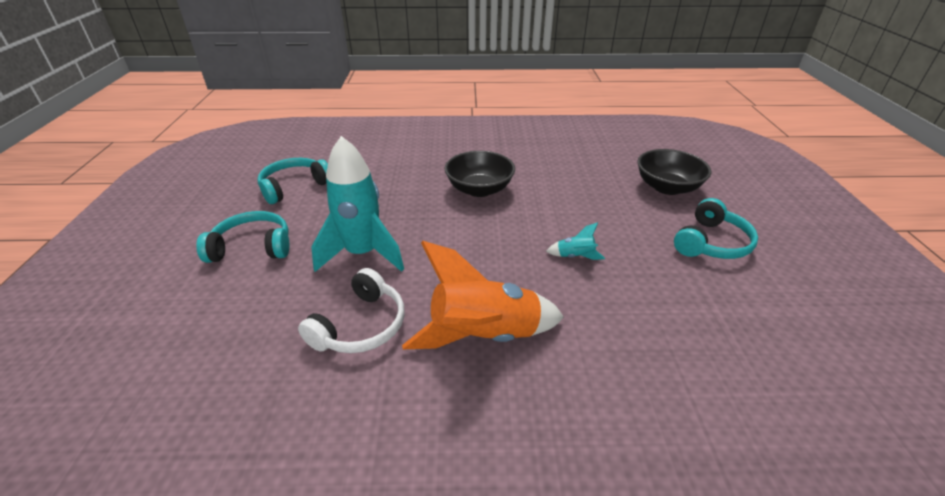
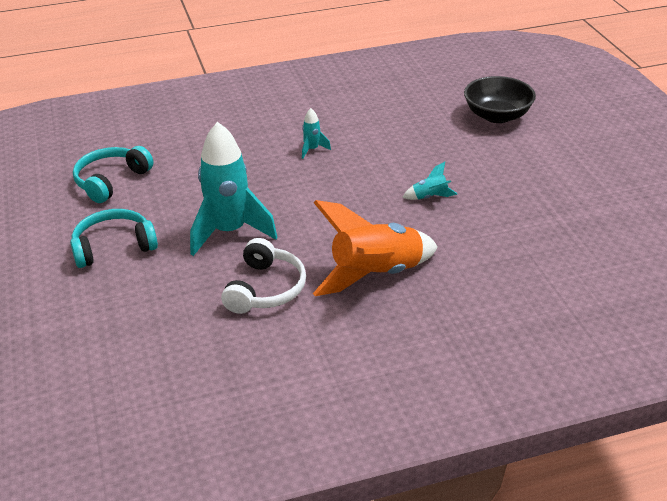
camera: 15 degrees left, 0 degrees up
(479, 189) = (312, 149): black bowl -> turquoise rocket
(711, 243) = (547, 163): turquoise headphones -> none

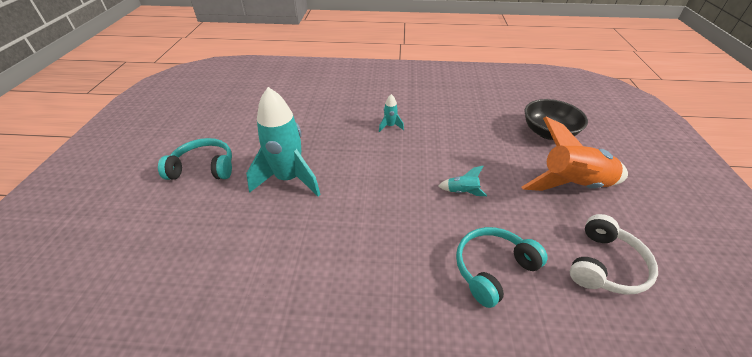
camera: 20 degrees right, 5 degrees up
(111, 181) = (242, 116): turquoise headphones -> turquoise headphones (492, 268)
(266, 289) = (280, 243): white headphones -> white headphones (605, 265)
(376, 275) = (377, 260): orange rocket -> orange rocket (572, 185)

